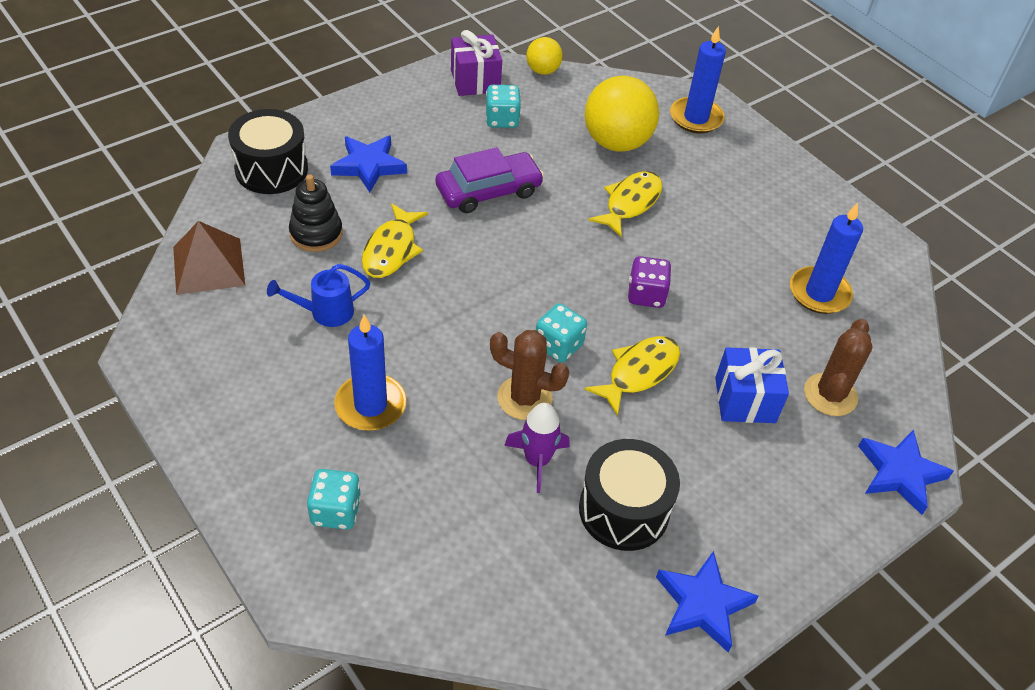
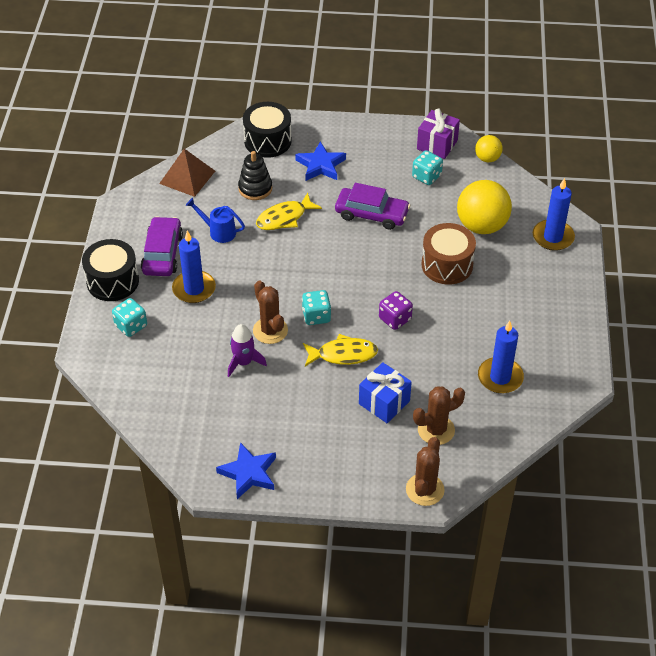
camera: 45 degrees right, 0 degrees up
(277, 384) = (162, 253): none -> purple car
(624, 510) = (259, 410): black drum -> black drum (112, 281)
(630, 203) = (447, 265): yellow fish -> brown drum
(900, 473) = (425, 490): blue star -> brown cactus

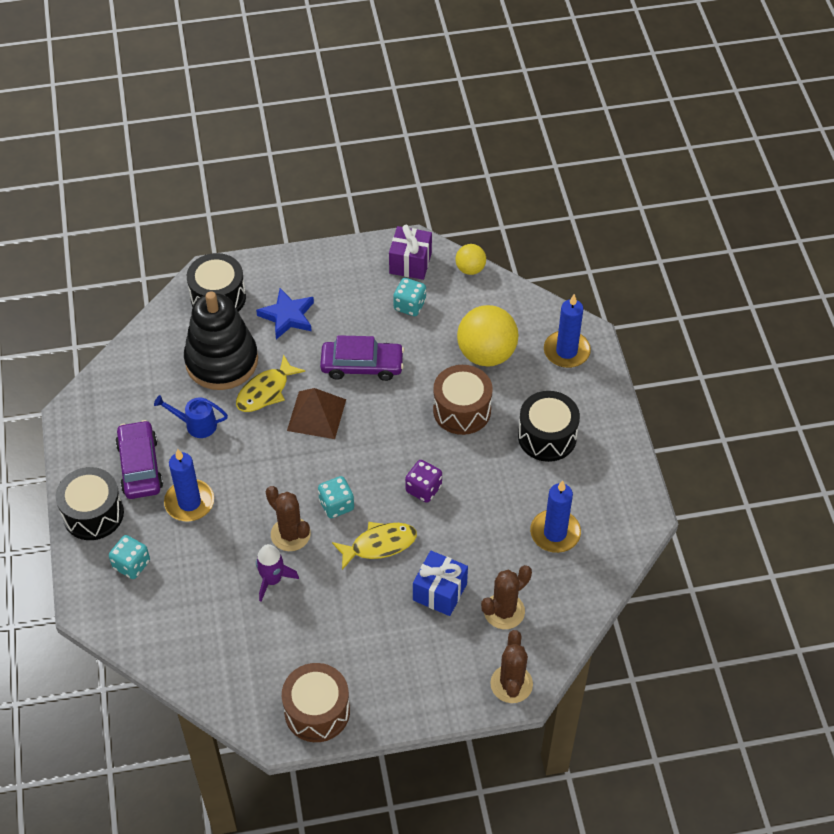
camera: 15 degrees left, 5 degrees up
(187, 177) = (139, 363): brown pyramid -> brown pyramid (316, 415)
(248, 473) = (317, 711): blue star -> brown drum
(255, 188) = (221, 361): black stacking toy -> black stacking toy, size x1.85
(515, 300) = (547, 437): none -> black drum

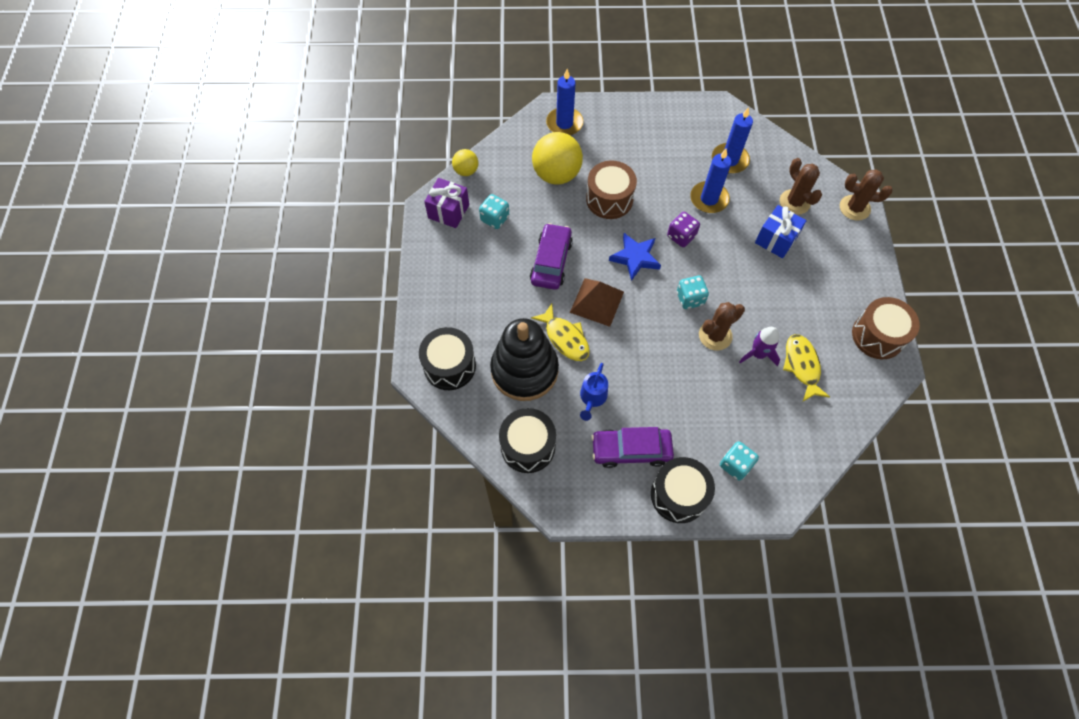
camera: 80 degrees left, 10 degrees up
(189, 502) = (675, 411): blue candle -> blue candle (709, 199)
(287, 316) = (485, 311): blue star -> blue star (635, 258)
(379, 545) = (730, 273): yellow fish -> yellow fish (802, 366)
(547, 437) = (643, 150): black drum -> black drum (528, 446)

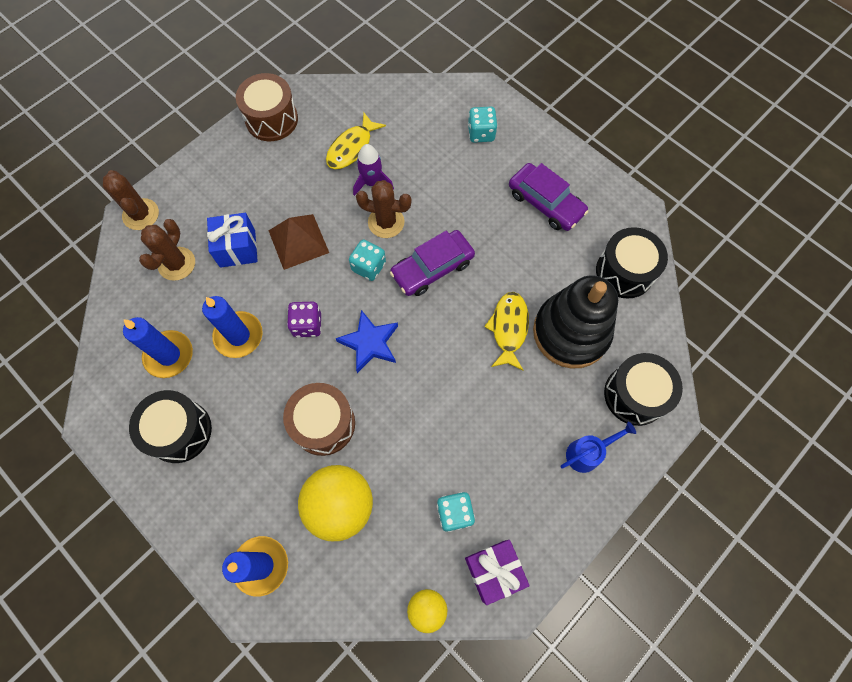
camera: 135 degrees left, 5 degrees up
(551, 261) = (447, 411): purple car -> purple car (432, 268)
(592, 398) = (536, 262): blue watering can -> blue watering can (587, 453)
(597, 302) = (448, 334): brown pyramid -> brown pyramid (298, 241)
(678, 495) = (542, 149): black drum -> black drum (179, 431)

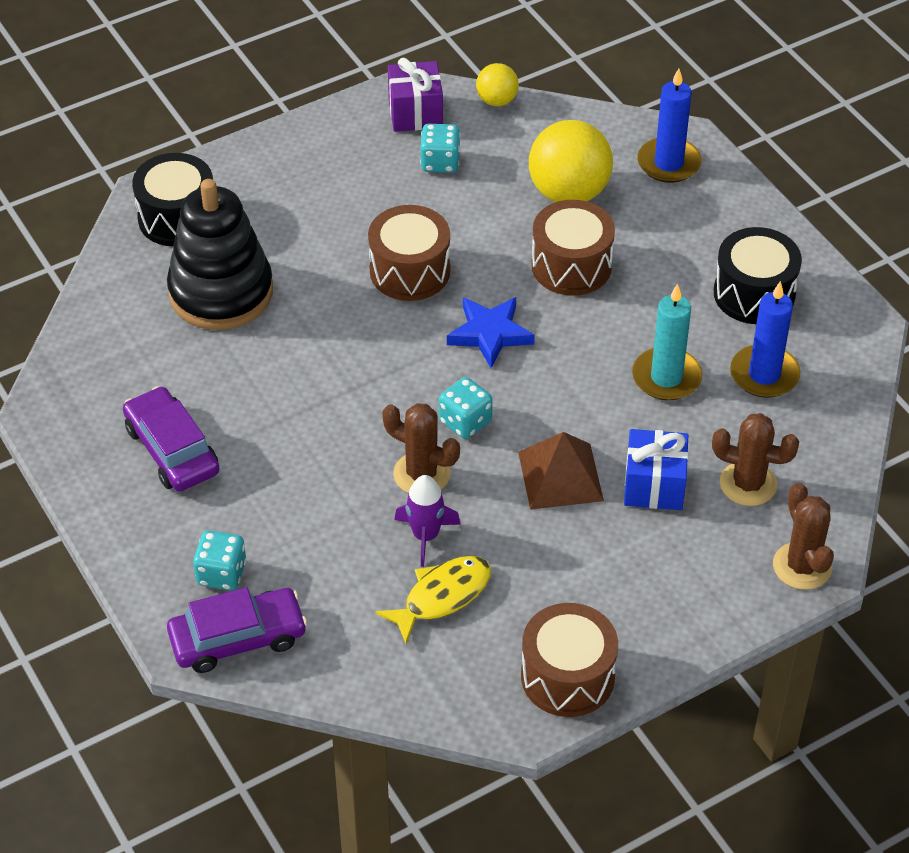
camera: 165 degrees left, 20 degrees down
(177, 264) = (748, 484): brown cactus -> brown cactus turned 75 degrees clockwise
(238, 336) = (666, 377): blue candle -> turquoise candle
(307, 325) = (569, 370): purple dice -> none
(432, 268) = (374, 401): purple car -> purple car (238, 638)
(443, 387) = (410, 271): none -> brown drum
(508, 328) = (300, 312): yellow fish -> none
(587, 453) = (265, 180): blue watering can -> none
(624, 272) = (110, 342): black drum -> none

